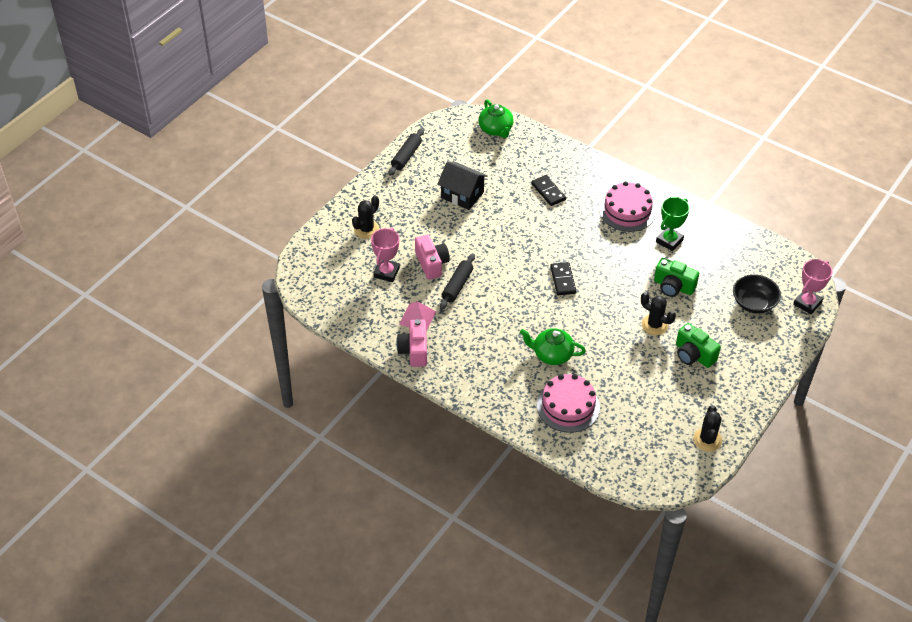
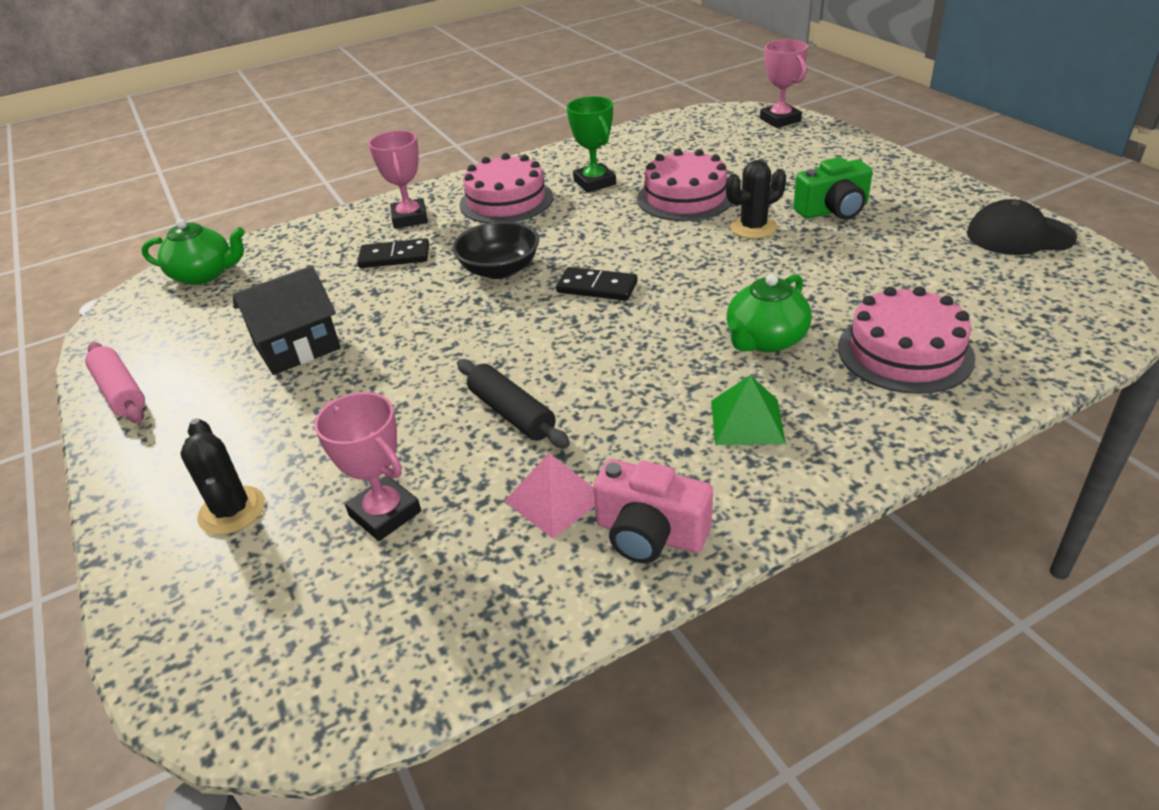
camera: 60 degrees left, 10 degrees down
(406, 156) = (120, 392): black rolling pin -> pink rolling pin
(431, 263) = (423, 433): pink camera -> none
(491, 362) = (747, 421): none -> green pyramid
(587, 179) = (410, 218): none -> pink trophy
(673, 286) = (685, 197): green camera -> pink cake
(707, 440) = (1019, 235): black cactus -> black cap
(754, 303) = (757, 150): black bowl -> black bowl (500, 270)

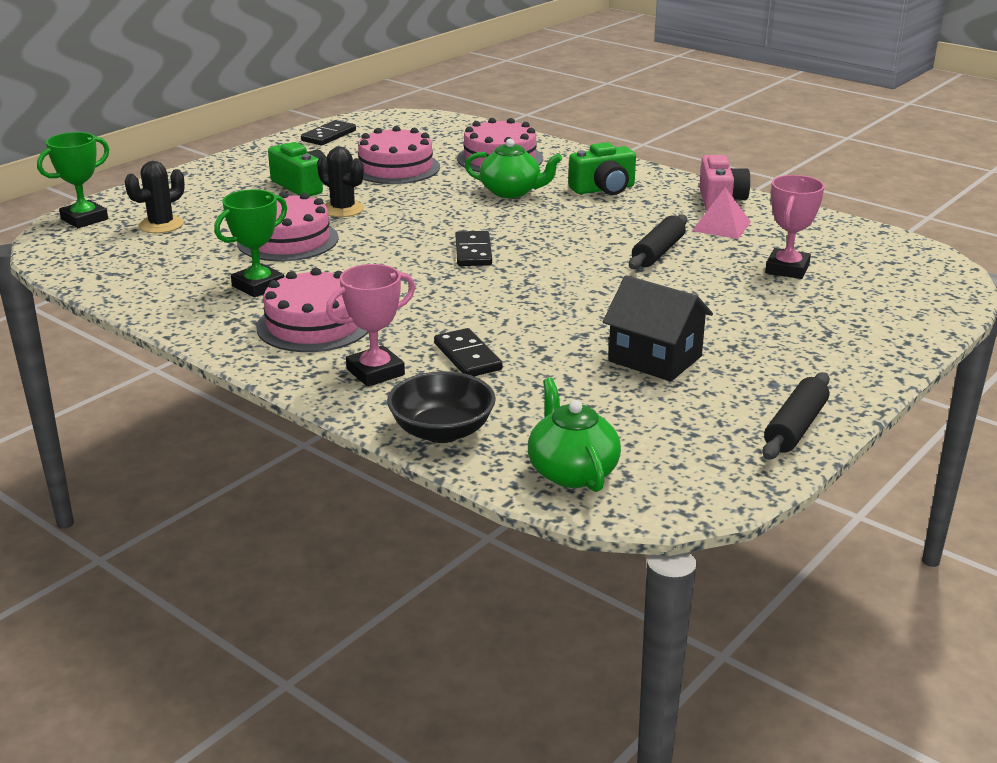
camera: 115 degrees left, 10 degrees down
(120, 392) = (795, 427): pink rolling pin -> black rolling pin
(232, 510) = (845, 319): black cactus -> black cactus (161, 225)
(500, 270) = (465, 297): black bowl -> black bowl (442, 431)
(747, 421) = (603, 189): green pyramid -> green camera
(780, 120) = (84, 219): pink trophy -> green trophy
(881, 269) = (396, 168): none -> pink cake
(1019, 235) = (329, 136): black cap -> black domino

